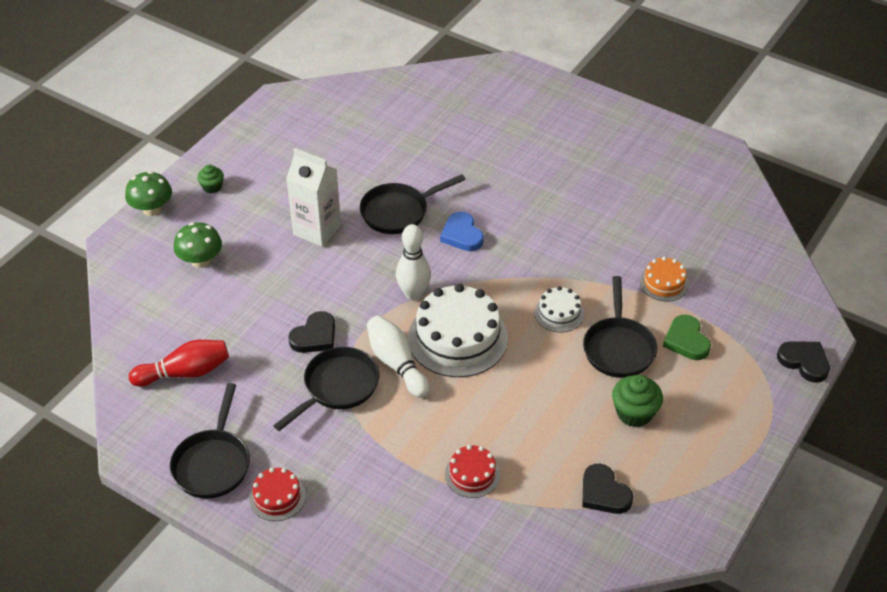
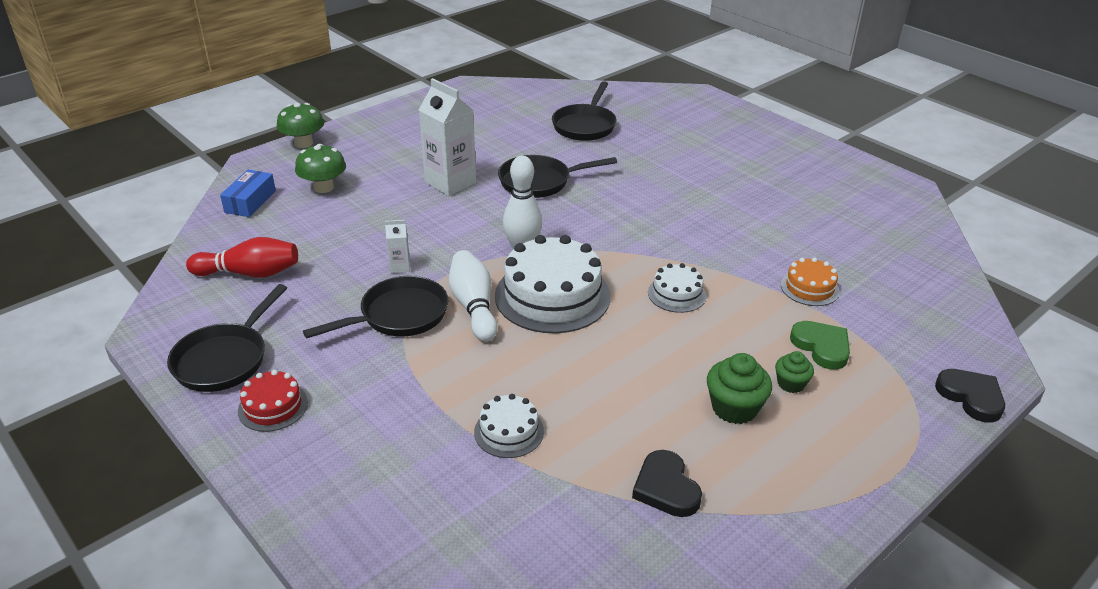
camera: 15 degrees right, 10 degrees down
(140, 292) = (250, 202): none -> blue box
(212, 187) = (369, 136): green cupcake -> green cupcake (791, 384)
(315, 336) = (400, 267): black heart -> white carton
(462, 235) = (597, 210): blue heart -> none
(472, 474) = (509, 431): red cake -> white cake
(618, 347) = (736, 338): black pan -> black pan (585, 125)
(686, 340) = (821, 347): green heart -> green heart turned 150 degrees clockwise

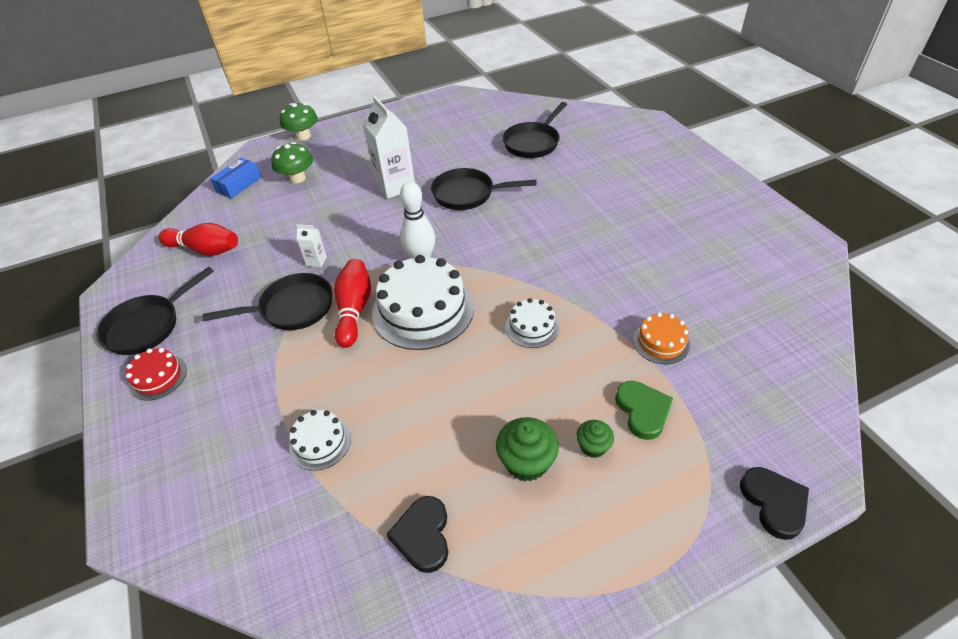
camera: 20 degrees right, 10 degrees up
(474, 306) = (354, 310): white bowling pin -> red bowling pin

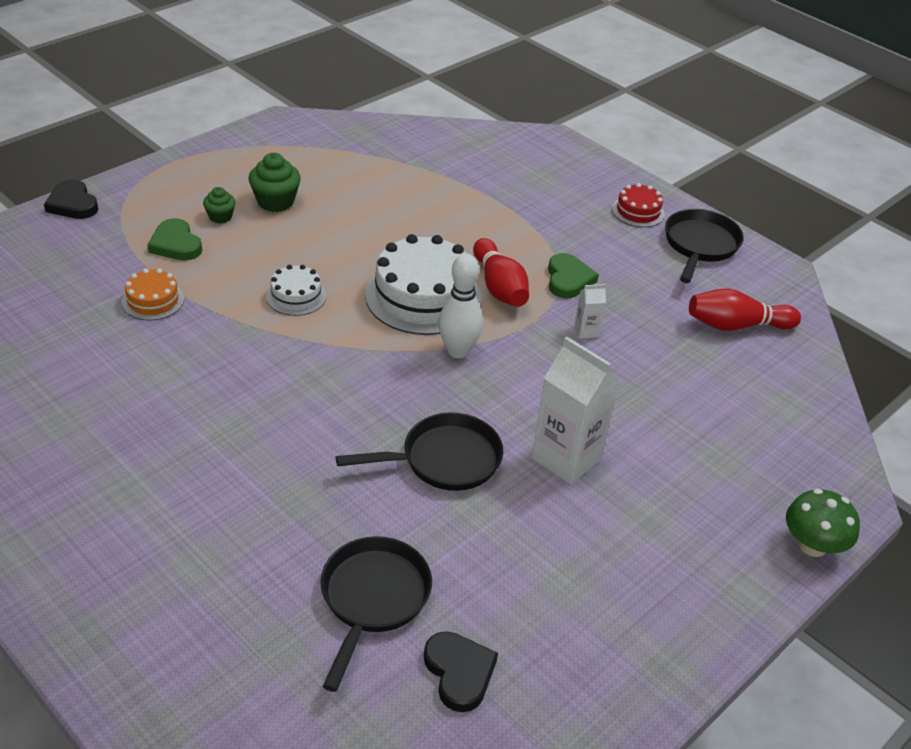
camera: 155 degrees right, 5 degrees down
(239, 184) = (806, 425): blue box -> none
(292, 308) = (568, 279): black pan -> green heart
(297, 178) = (730, 450): green mushroom -> none
(320, 442) = (453, 192): white cake -> none
(423, 535) = (342, 159): black heart -> black heart (459, 672)

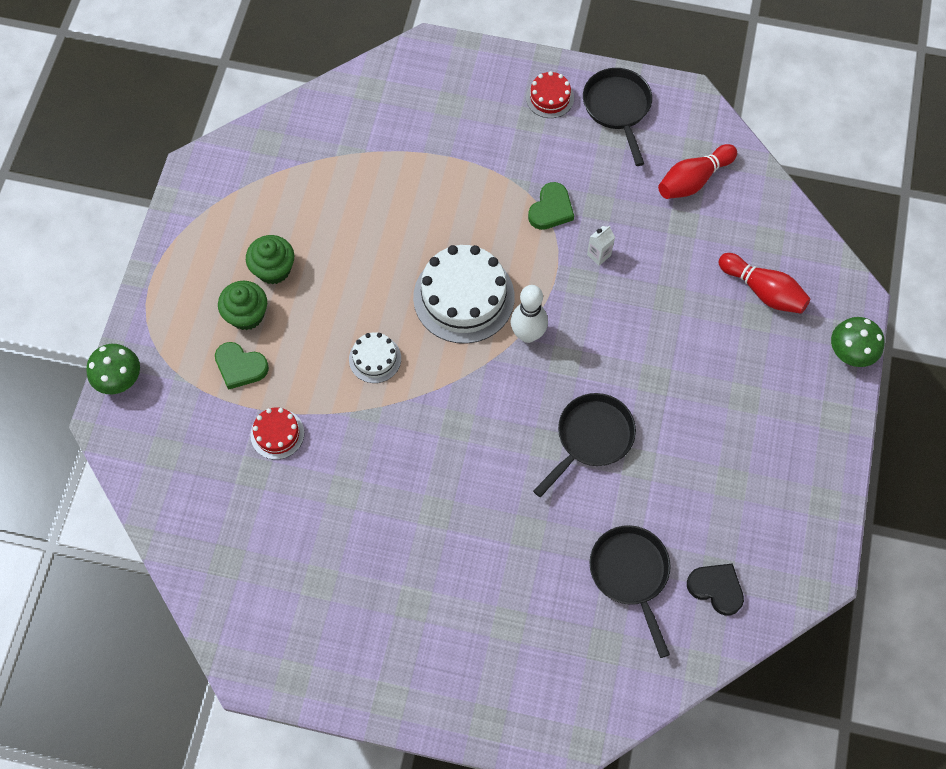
camera: 30 degrees left, 25 degrees up
(72, 204) = (119, 379): black heart -> green mushroom
(153, 300) = (277, 434): orange cake -> red cake
(220, 217) = (246, 314): green cupcake -> green cupcake, size x1.64
(499, 287) = (509, 250): red bowling pin -> red bowling pin (763, 291)
(566, 458) = (664, 383): white carton -> none
(568, 279) = (551, 209): green heart -> green heart turned 60 degrees clockwise

